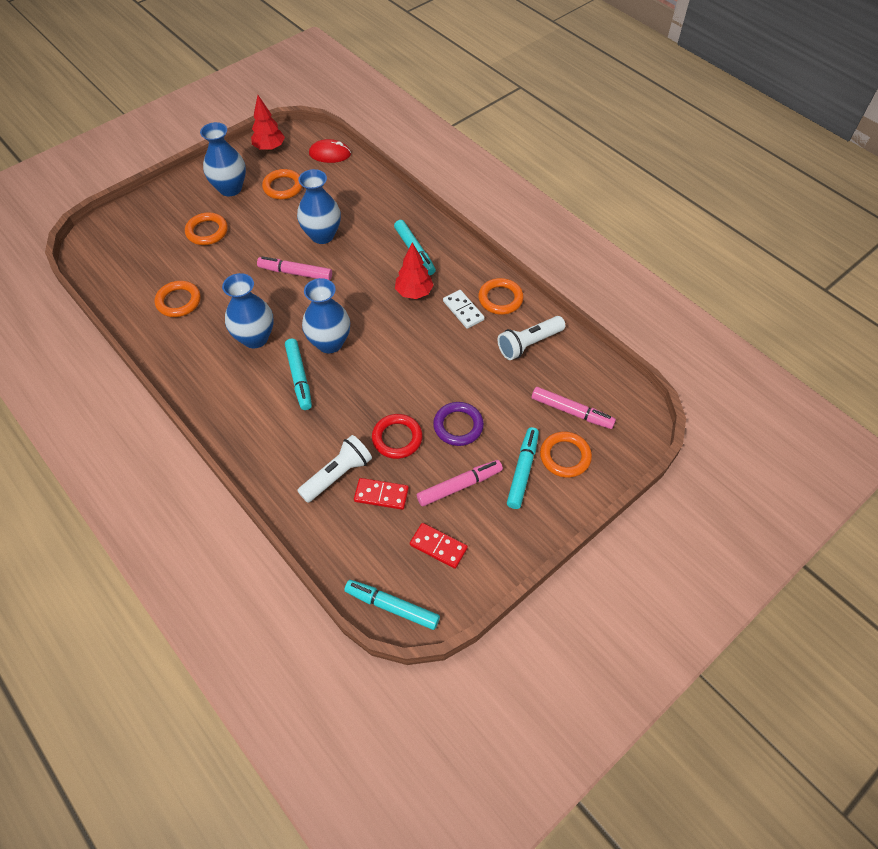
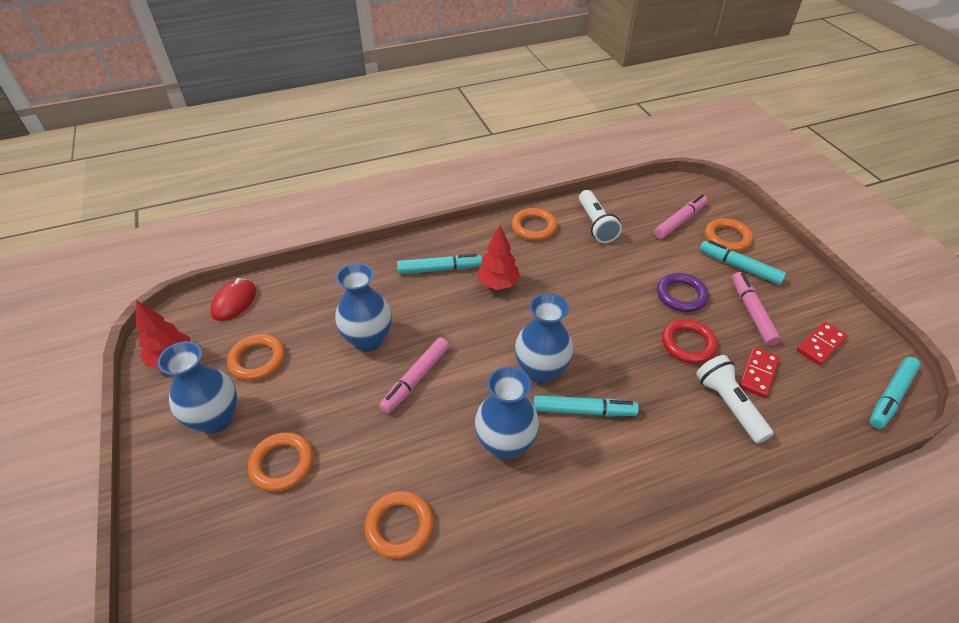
camera: 70 degrees left, 10 degrees down
(463, 310) = (538, 255): white domino -> none

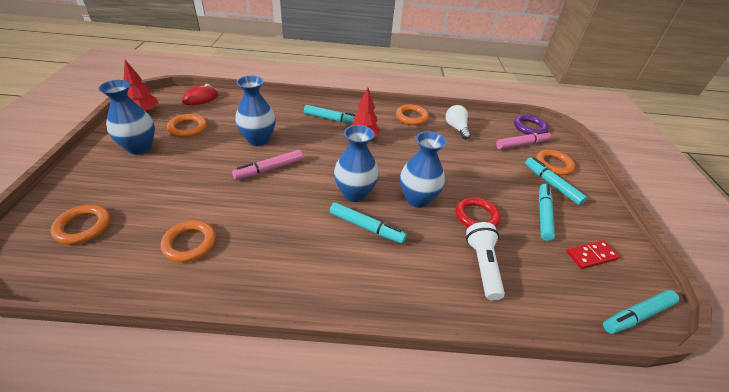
camera: 20 degrees right, 5 degrees down
(282, 464) = (153, 183): orange ring -> orange ring (83, 227)
(505, 444) = (296, 225): blue vase -> blue vase (417, 199)
(596, 225) = (456, 128): white flashlight -> white light bulb
(681, 295) = (492, 186): purple ring -> purple ring (529, 127)
(752, 312) = (543, 215): pink marker -> turquoise marker
(757, 373) = (521, 254): red domino -> none

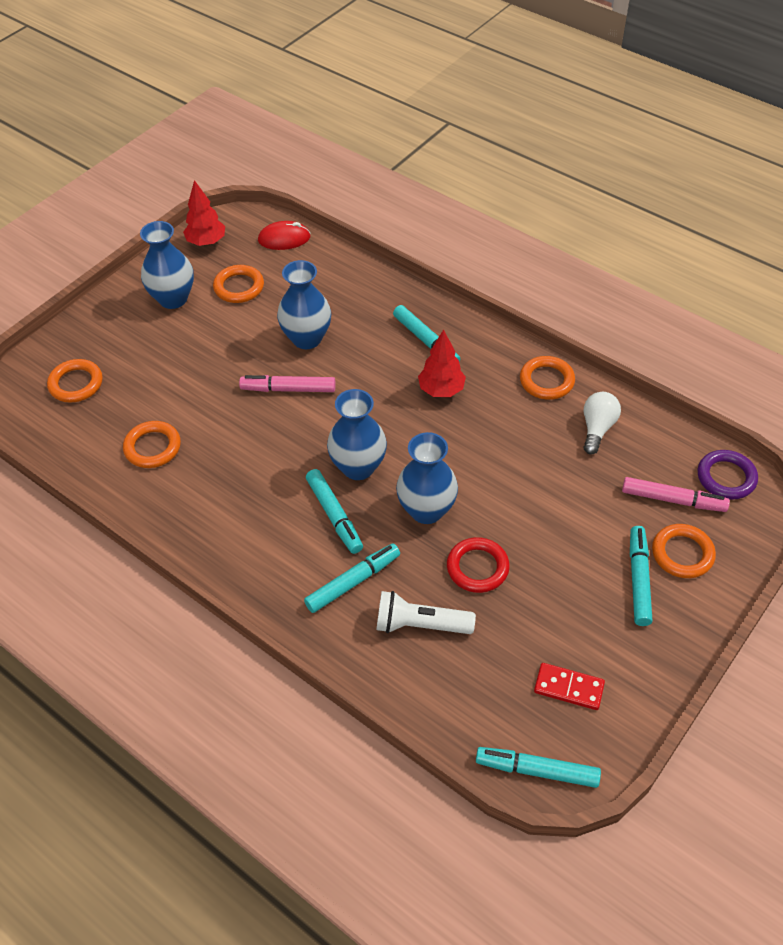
camera: 40 degrees right, 10 degrees up
(482, 265) = (420, 624): white flashlight -> white flashlight turned 120 degrees counterclockwise
(543, 215) = (570, 611): turquoise marker -> turquoise marker (353, 582)

